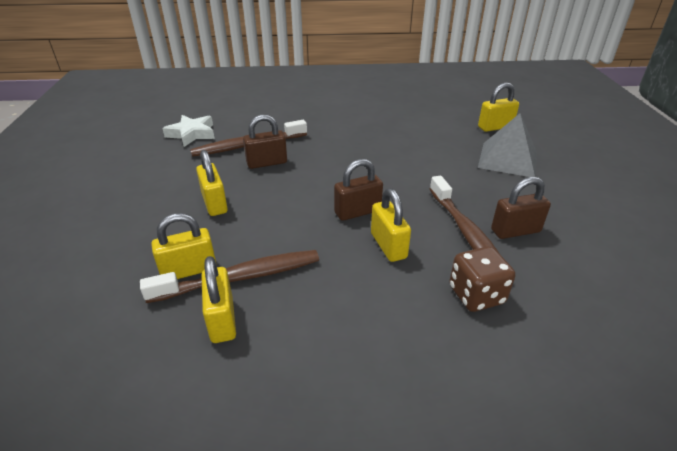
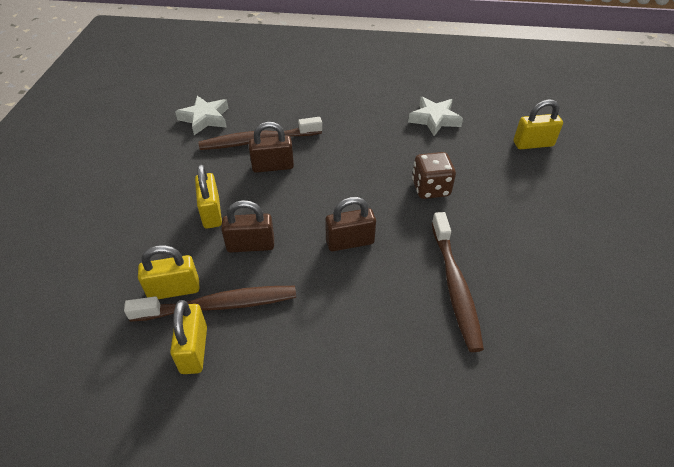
camera: 10 degrees right, 10 degrees up
(388, 246) = (369, 288): yellow padlock -> none
(404, 118) = (434, 119): none -> white star
(476, 295) = (440, 360): brown dice -> brown dice (430, 188)
(508, 159) = (532, 192): grey pyramid -> none
(515, 231) = (507, 288): brown padlock -> brown padlock (250, 245)

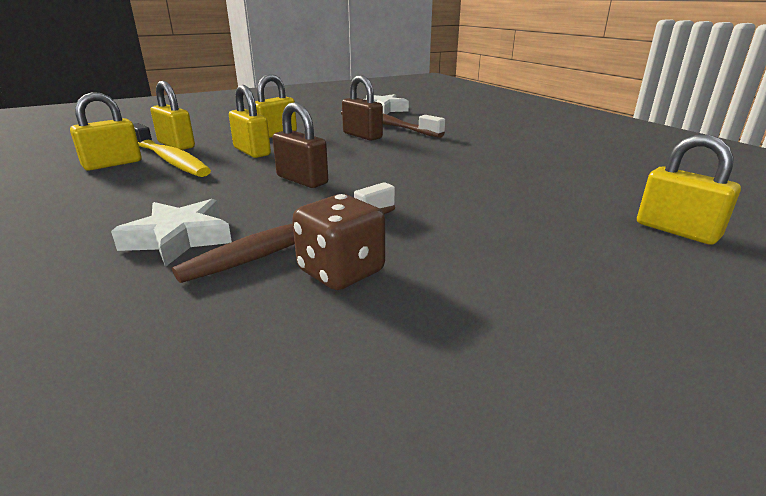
camera: 55 degrees right, 20 degrees down
(218, 305) = (169, 159): brown toothbrush -> yellow toothbrush
(250, 245) = (252, 151): brown padlock -> yellow padlock
(430, 188) = (447, 193): brown dice -> brown dice (341, 272)
(434, 119) = (572, 169): white star -> white star (179, 238)

